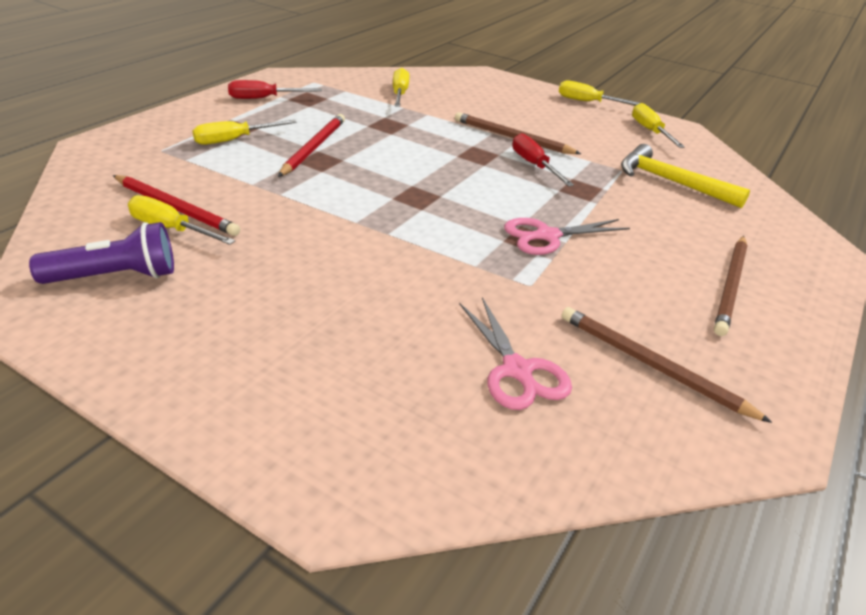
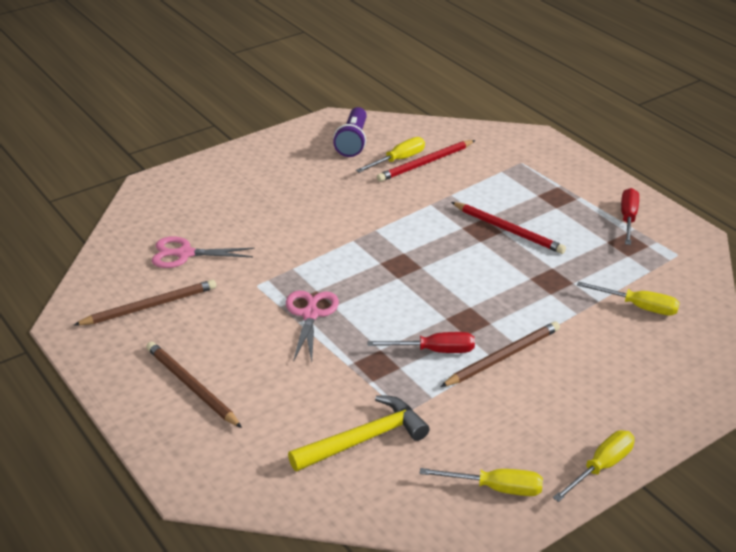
camera: 115 degrees right, 0 degrees up
(234, 140) = (533, 194): yellow screwdriver -> none

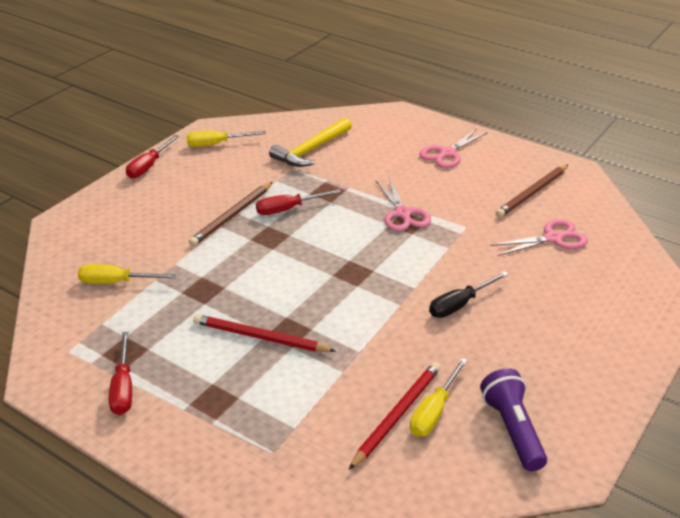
camera: 160 degrees right, 0 degrees up
(191, 386) = (447, 153): brown pencil -> pink scissors
(324, 218) = (459, 305): none -> black screwdriver
(601, 467) = (148, 166): yellow screwdriver -> red screwdriver

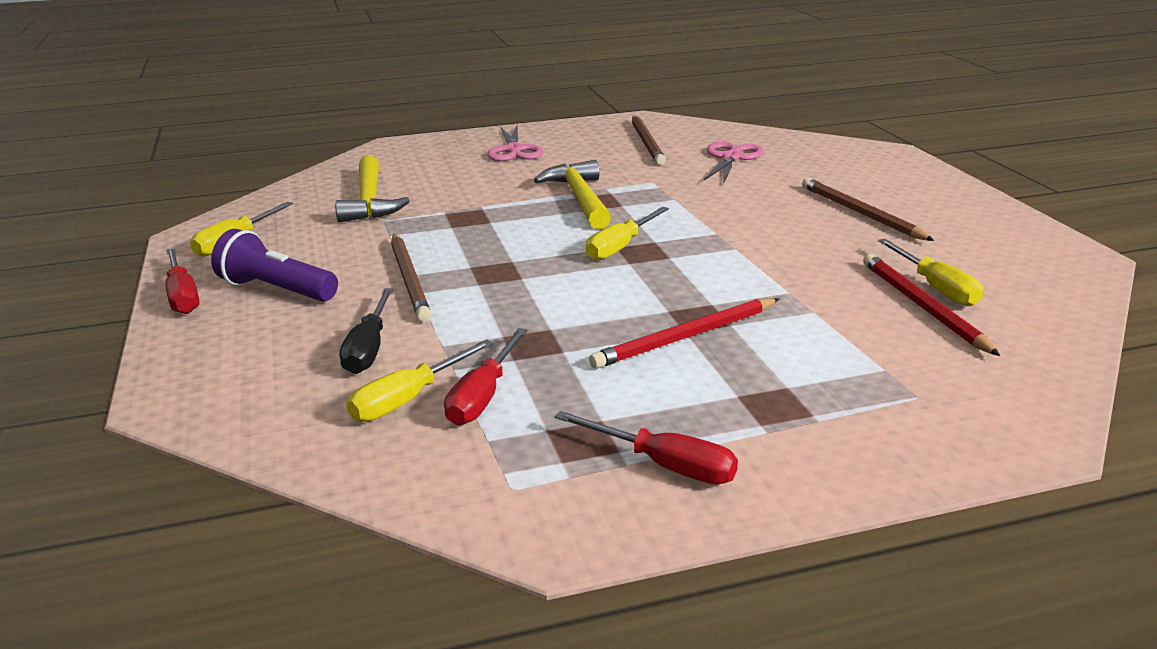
camera: 50 degrees left, 10 degrees down
(288, 209) = (460, 246): red screwdriver -> red screwdriver (483, 396)
(350, 262) = (620, 247): none -> yellow screwdriver
(402, 214) = (580, 198): pink scissors -> yellow hammer
(459, 305) = (776, 223): black screwdriver -> black screwdriver (369, 349)
(512, 429) = (1001, 263): purple flashlight -> purple flashlight (276, 290)
(524, 334) = (861, 213): none -> brown pencil

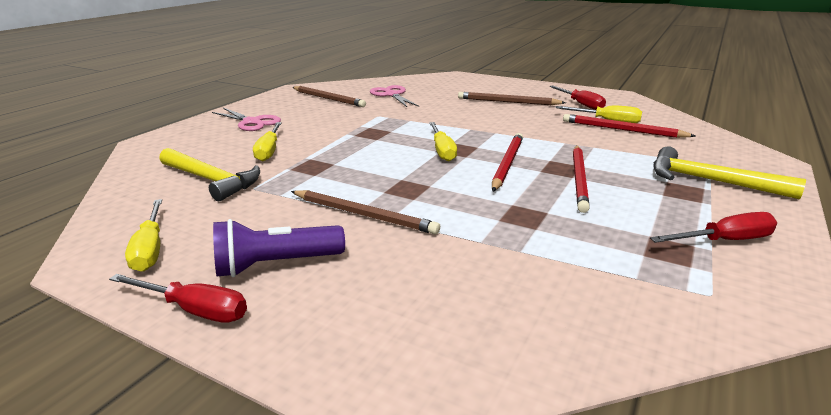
camera: 45 degrees left, 0 degrees up
(369, 349) = (443, 267): black screwdriver -> none
(408, 399) = (543, 282): yellow screwdriver -> yellow screwdriver (269, 150)
(483, 396) = (574, 256): red screwdriver -> red screwdriver (581, 104)
(580, 198) = (359, 135): yellow hammer -> yellow hammer (709, 181)
(652, 288) = (507, 163): none -> red pencil

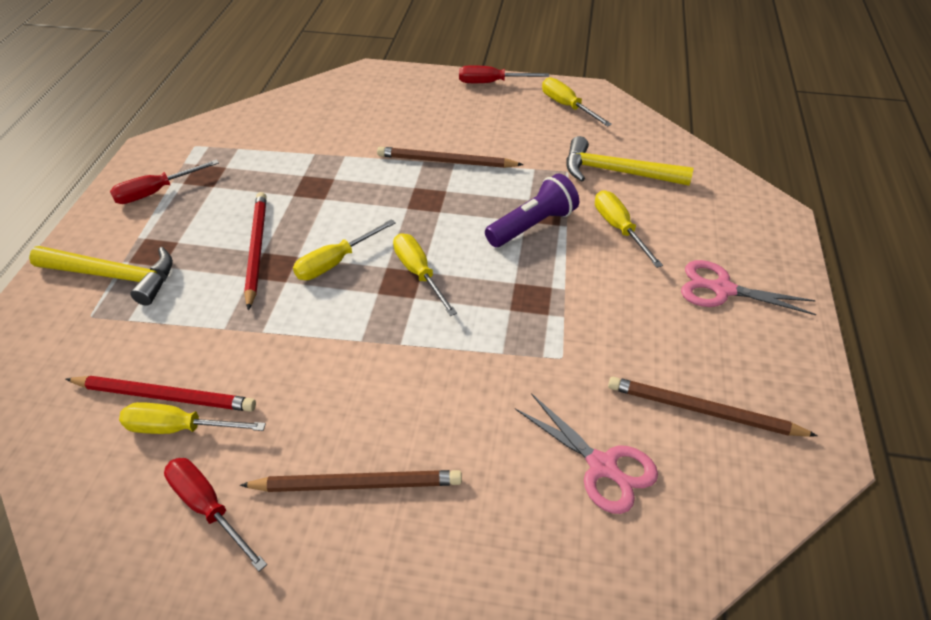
camera: 160 degrees right, 20 degrees up
(276, 265) = (473, 112): purple flashlight -> purple flashlight (532, 225)
(507, 163) = (335, 262): red pencil -> yellow screwdriver

